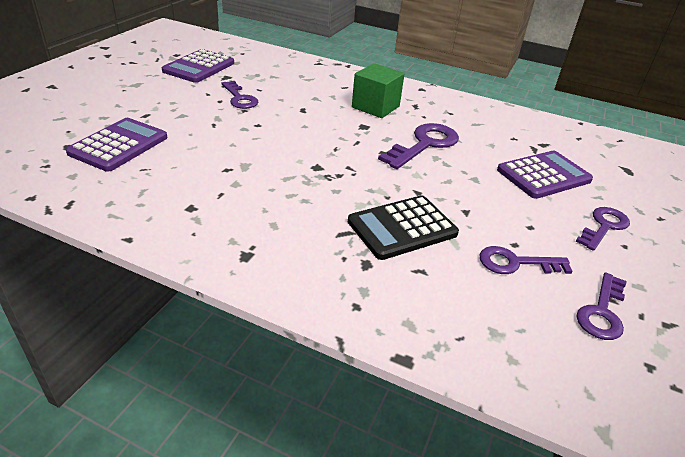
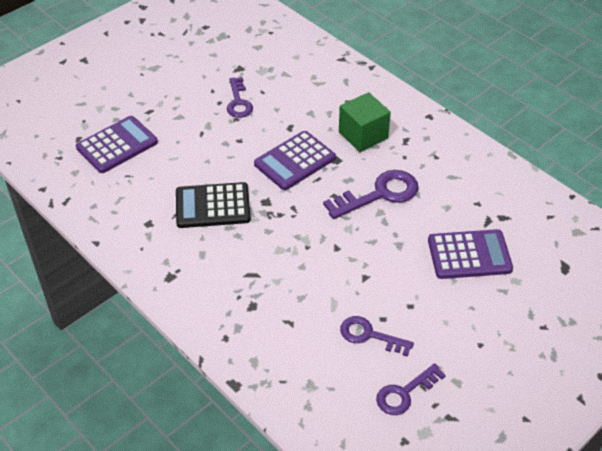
camera: 25 degrees right, 10 degrees up
(199, 67) = (219, 50): purple calculator -> purple calculator (295, 161)
(402, 228) = (299, 281): black calculator -> black calculator (212, 206)
(604, 226) = (478, 322): purple key -> none

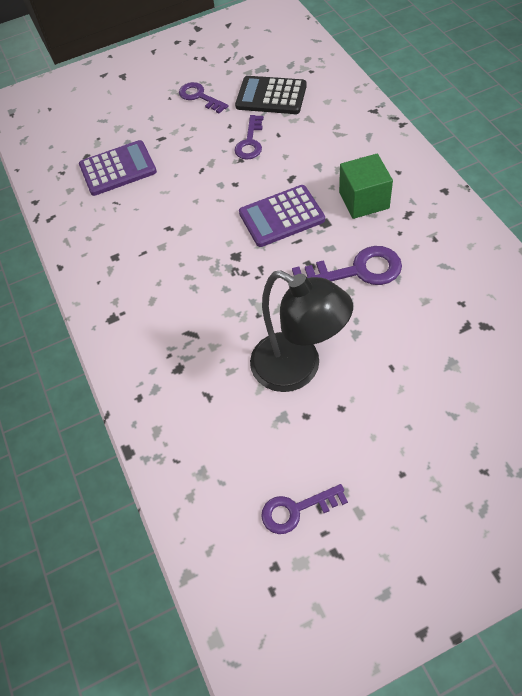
camera: 25 degrees right, 10 degrees up
(212, 206) = (182, 250): black calculator -> black calculator (271, 96)
(361, 283) = (298, 369): none -> black lamp
(369, 335) = (284, 432): purple key -> purple key (199, 97)
(469, 255) = (429, 363): purple calculator -> none

